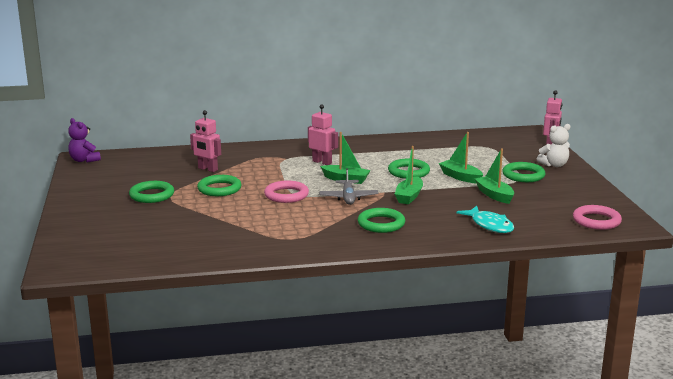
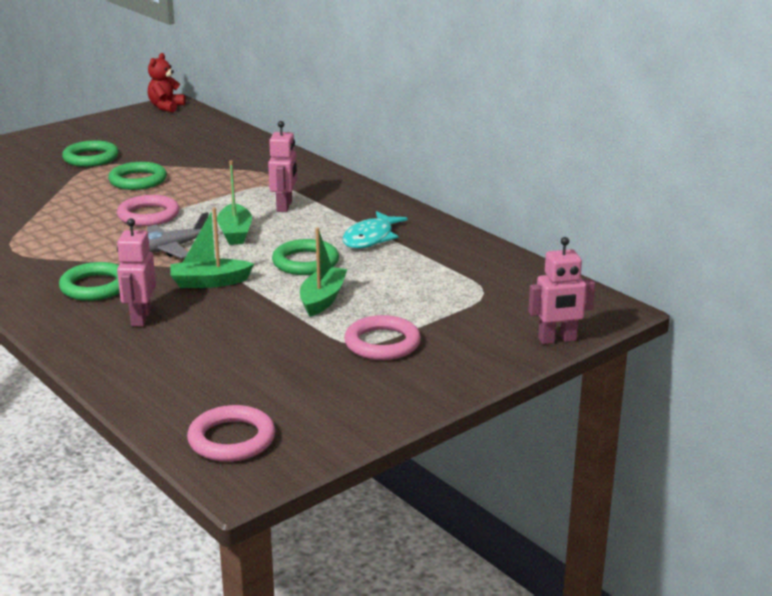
camera: 60 degrees right, 5 degrees up
(84, 160) = (166, 107): purple teddy bear -> red teddy bear
(207, 169) = (195, 160): pink robot -> pink robot (140, 318)
(490, 225) = (145, 357): turquoise fish -> turquoise fish (371, 238)
(494, 195) = (270, 337): green boat -> none
(523, 175) = (382, 343): green ring -> pink ring
(554, 165) = (463, 359): white teddy bear -> none

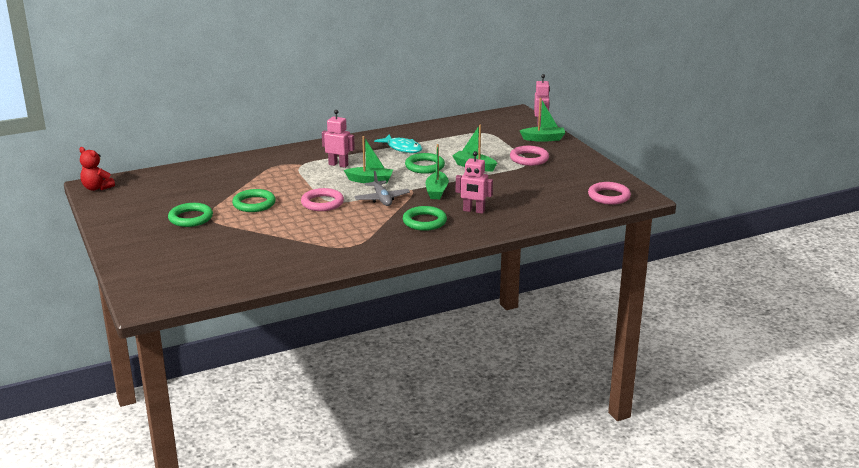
camera: 75 degrees left, 0 degrees up
(490, 348) = (543, 139): none -> green boat

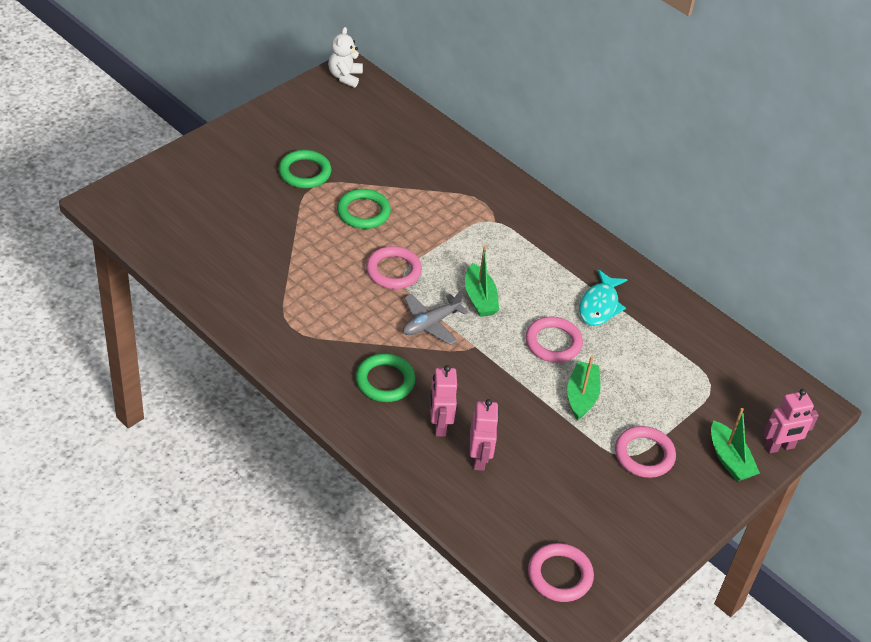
camera: 65 degrees right, 20 degrees up
(97, 188) = (345, 77): red teddy bear -> white teddy bear
(338, 165) = (511, 255): pink robot -> pink robot (479, 458)
(424, 166) = (553, 342): green ring -> pink ring
(436, 191) = (480, 373): green boat -> none

